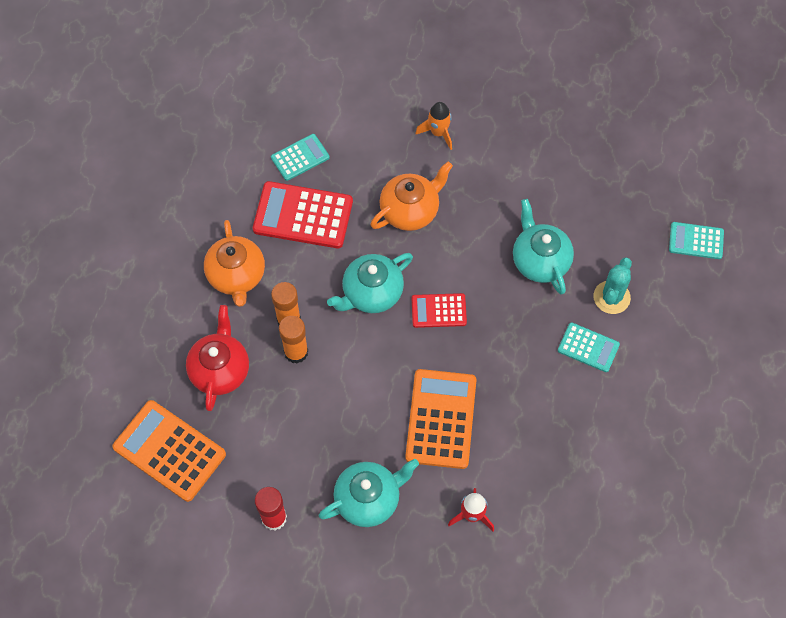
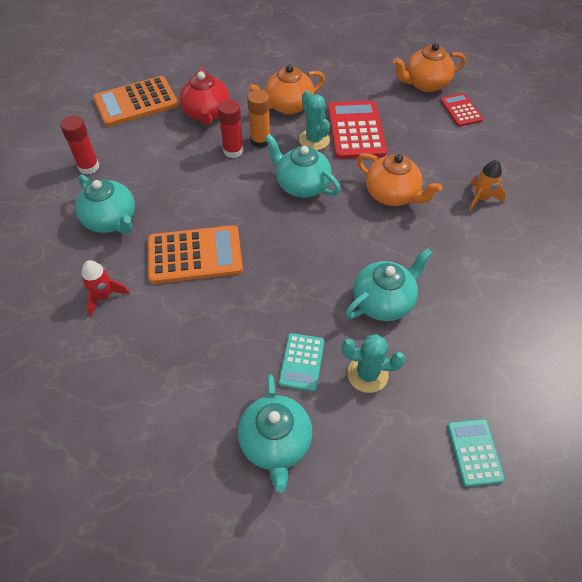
camera: 75 degrees right, 10 degrees down
(169, 451) = (136, 102): orange calculator -> orange calculator turned 135 degrees counterclockwise
(220, 370) = (206, 113): red teapot -> red teapot turned 90 degrees clockwise
(247, 120) = (425, 84): none -> orange teapot
(296, 352) = (233, 151): orange glue stick -> red glue stick
(300, 157) = (407, 118): turquoise calculator -> none
(304, 262) = (314, 140): none -> turquoise cactus
(438, 310) = (301, 233): red calculator -> red calculator (461, 110)
(660, 387) = (276, 443): none -> turquoise teapot

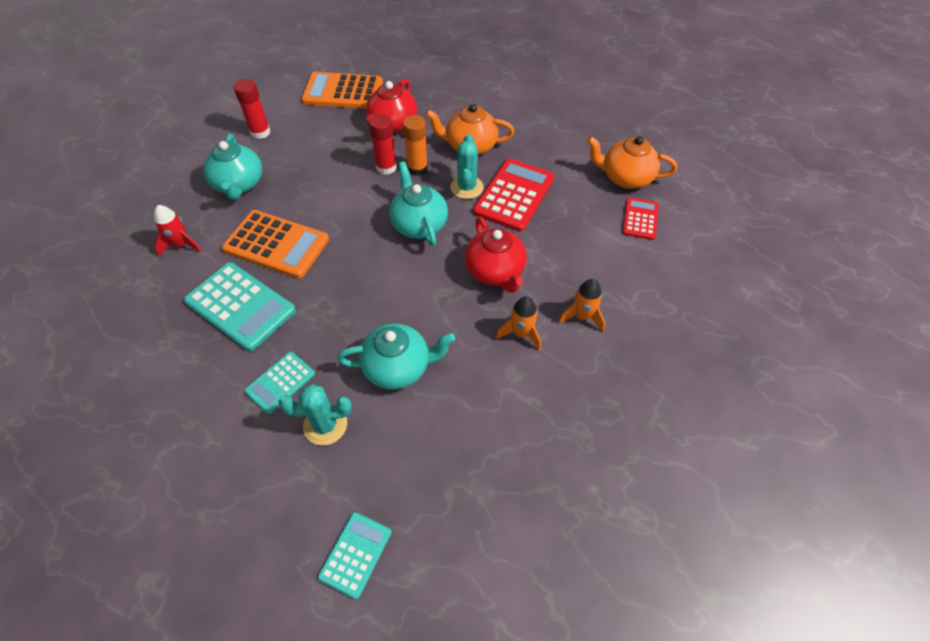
camera: 30 degrees right, 0 degrees up
(210, 320) = (240, 306): none -> turquoise calculator
(276, 443) = (200, 439): turquoise teapot -> none
(367, 374) = (325, 425): turquoise cactus -> turquoise cactus turned 45 degrees counterclockwise
(392, 195) = (495, 272): orange teapot -> red teapot
(450, 231) = (521, 333): none -> orange rocket

